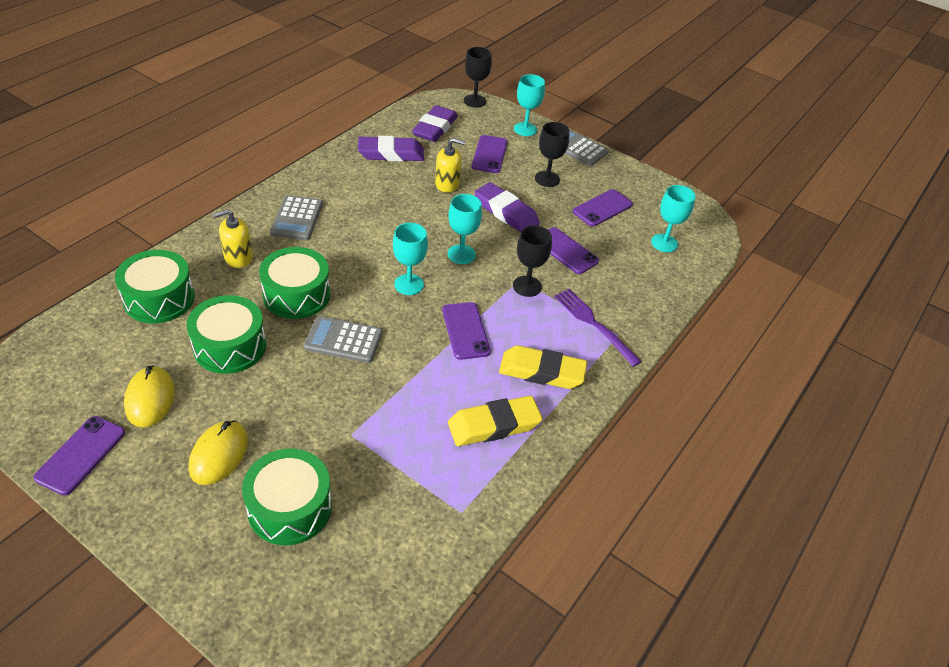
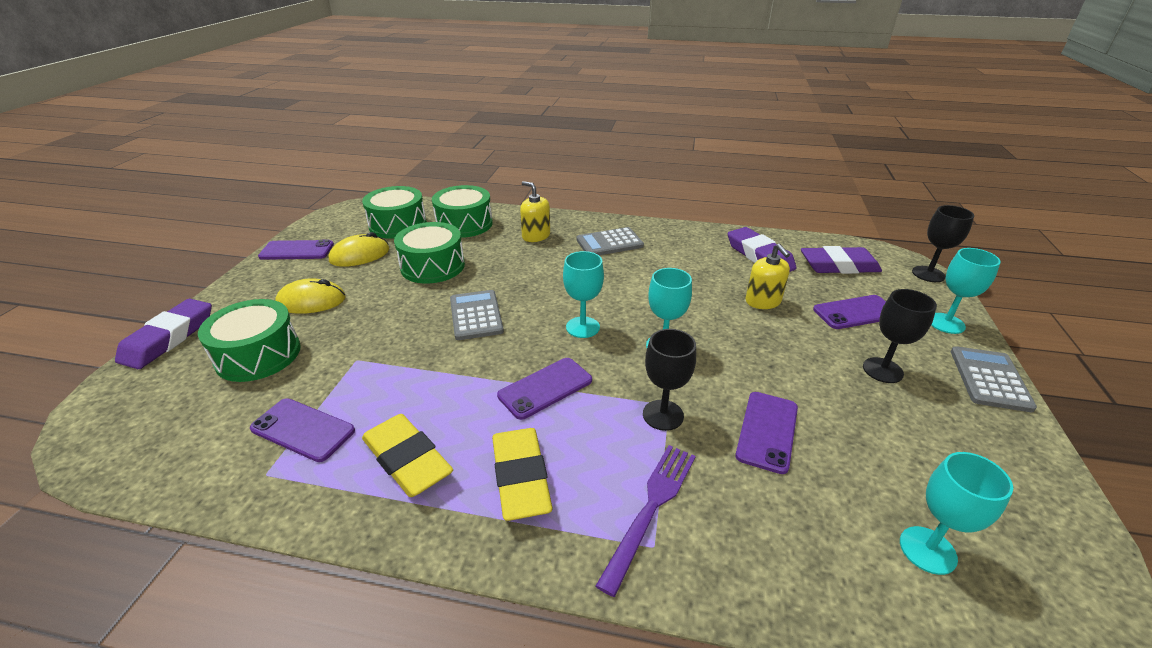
camera: 70 degrees right, 10 degrees down
(296, 295) = (515, 274): green drum -> green drum (398, 225)
(506, 212) = (773, 356): purple eraser -> purple eraser (169, 338)
(602, 208) = (903, 443): purple phone -> purple phone (303, 430)

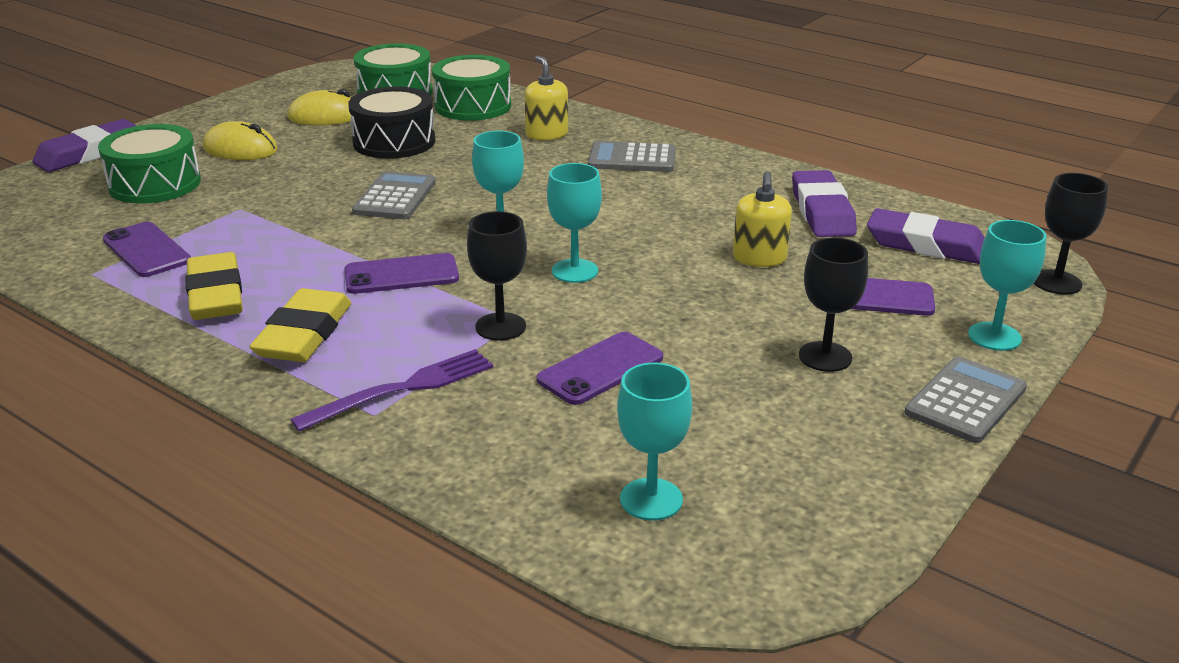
camera: 25 degrees right, 5 degrees down
(297, 250) = (265, 99): purple phone -> none
(432, 266) = (394, 142): green drum -> black drum

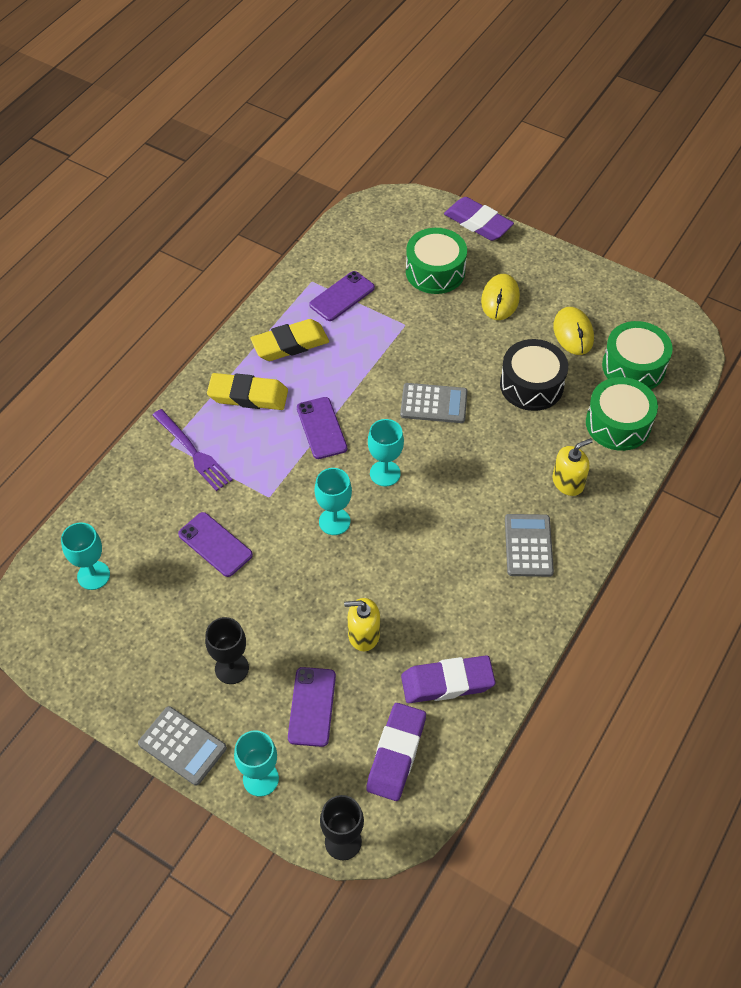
camera: 85 degrees right, 25 degrees up
(500, 327) = (261, 489): black goblet -> none

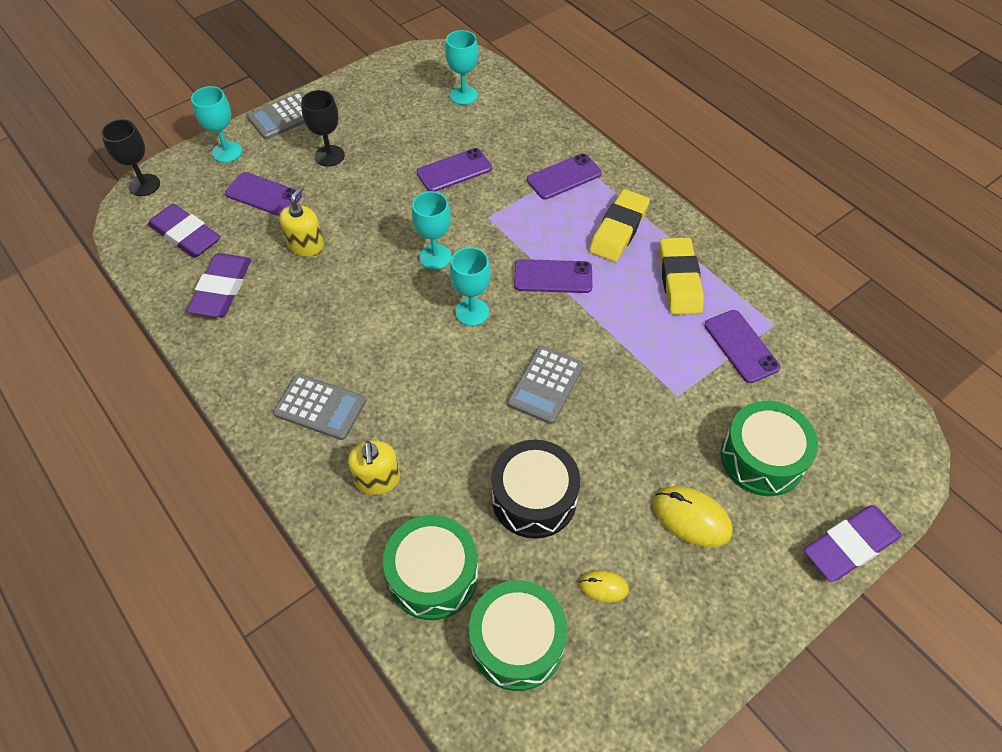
camera: 110 degrees right, 0 degrees up
(193, 452) = (564, 177): purple fork -> purple phone
(573, 333) = (603, 587): yellow mouse -> yellow mouse, size x0.57

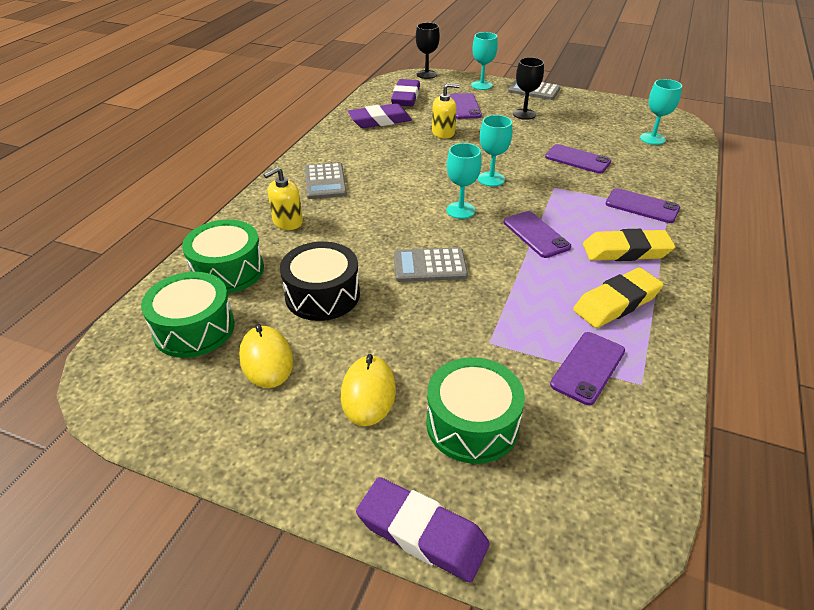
camera: 60 degrees right, 15 degrees down
(603, 587) = (266, 359): yellow mouse -> yellow mouse, size x1.76

